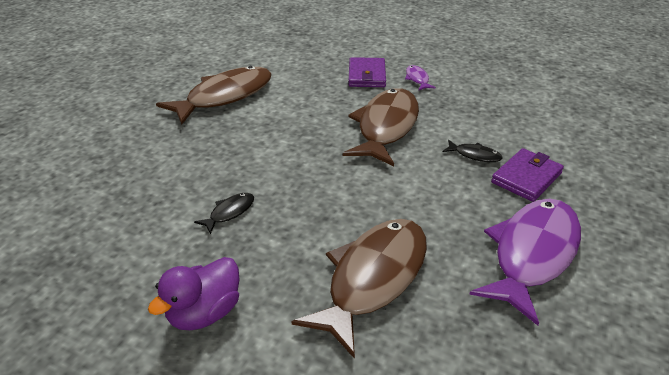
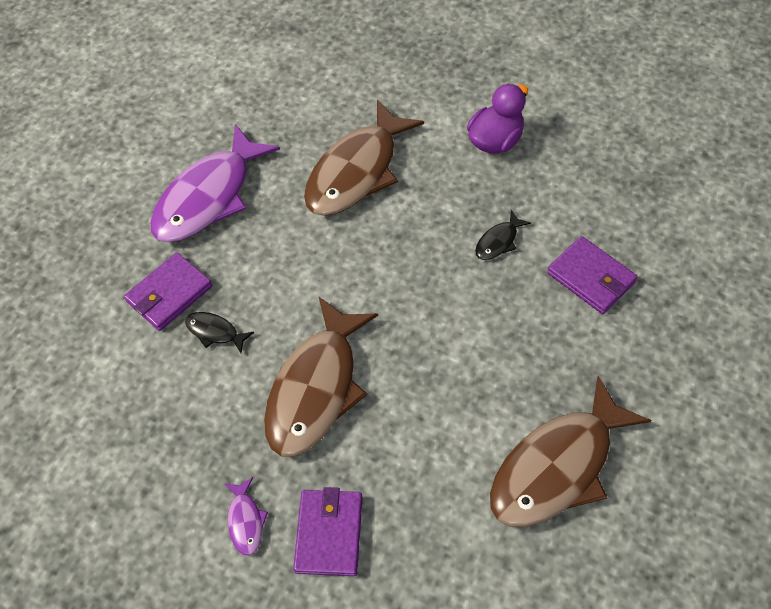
camera: 175 degrees left, 20 degrees up
(156, 186) = (591, 277): none -> purple wallet

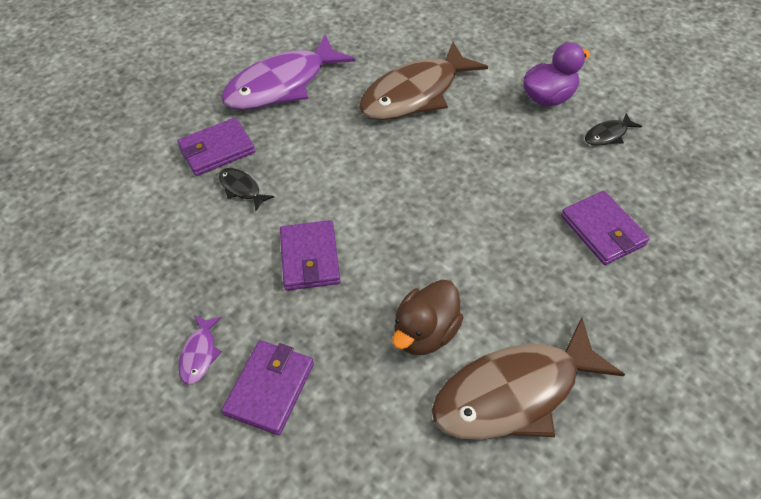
camera: 15 degrees right, 5 degrees down
(316, 388) = (310, 258): brown fish -> purple wallet
(457, 433) = (425, 333): none -> brown duck
(498, 241) = (523, 178): black fish -> black fish (608, 135)

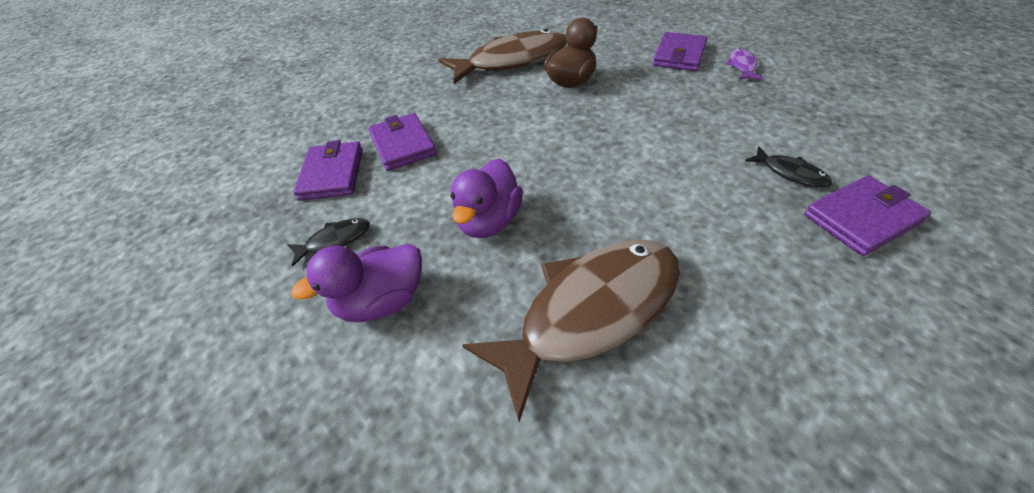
camera: 175 degrees left, 5 degrees down
(281, 85) = (838, 337): purple fish -> none
(310, 258) = (680, 119): purple wallet -> purple wallet (332, 174)
(491, 149) = (489, 221): none -> purple duck

